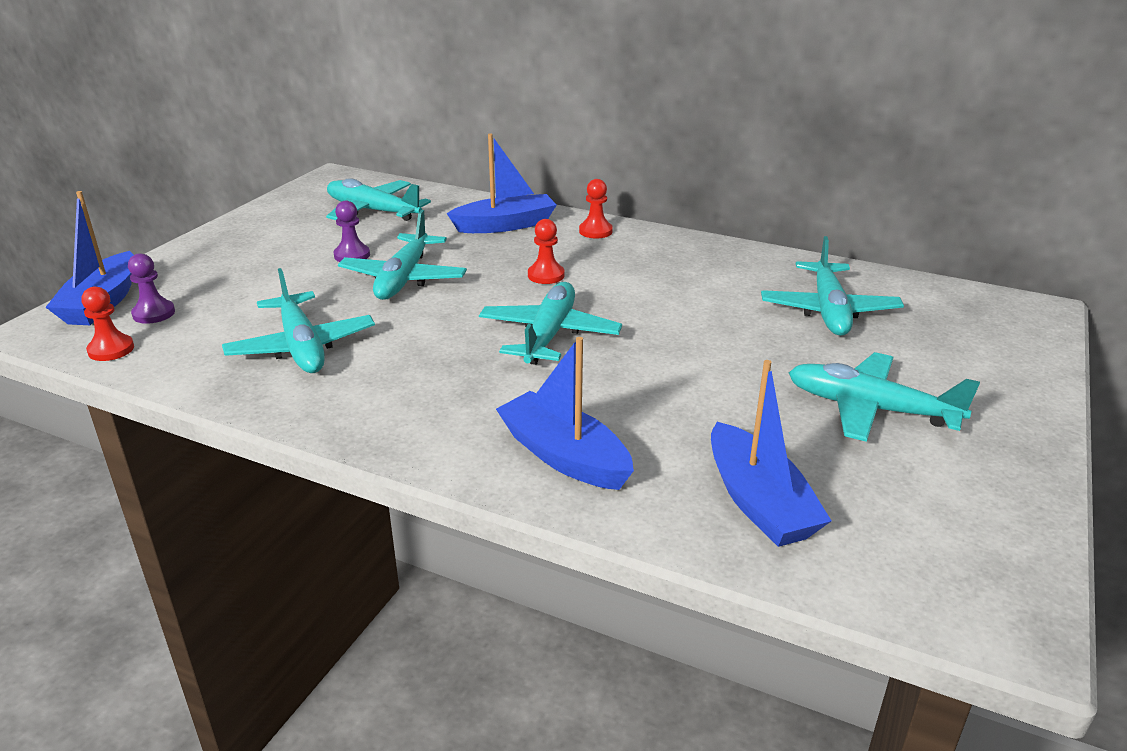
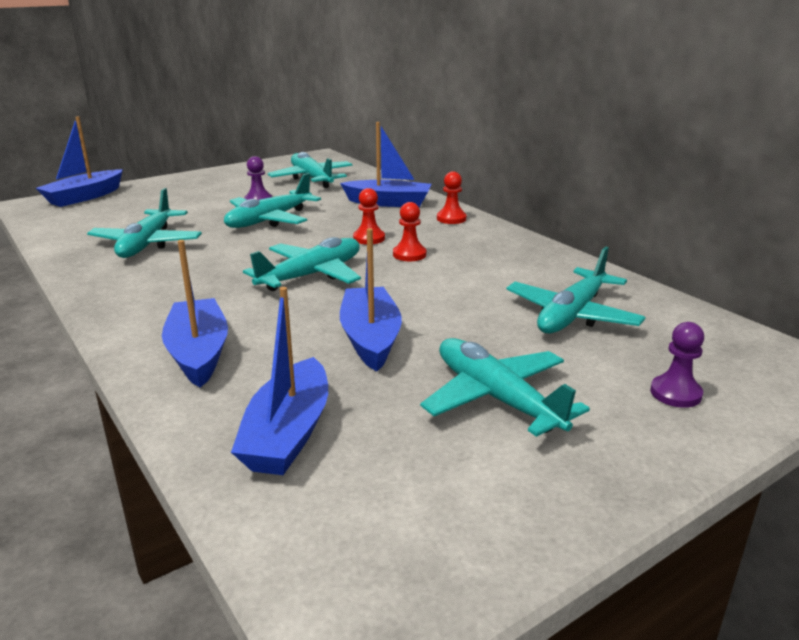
camera: 30 degrees right, 5 degrees down
(111, 349) = (50, 221): red pawn -> red pawn (409, 254)
(154, 313) = (100, 208): purple pawn -> purple pawn (675, 393)
(700, 387) = (370, 339): none -> blue boat

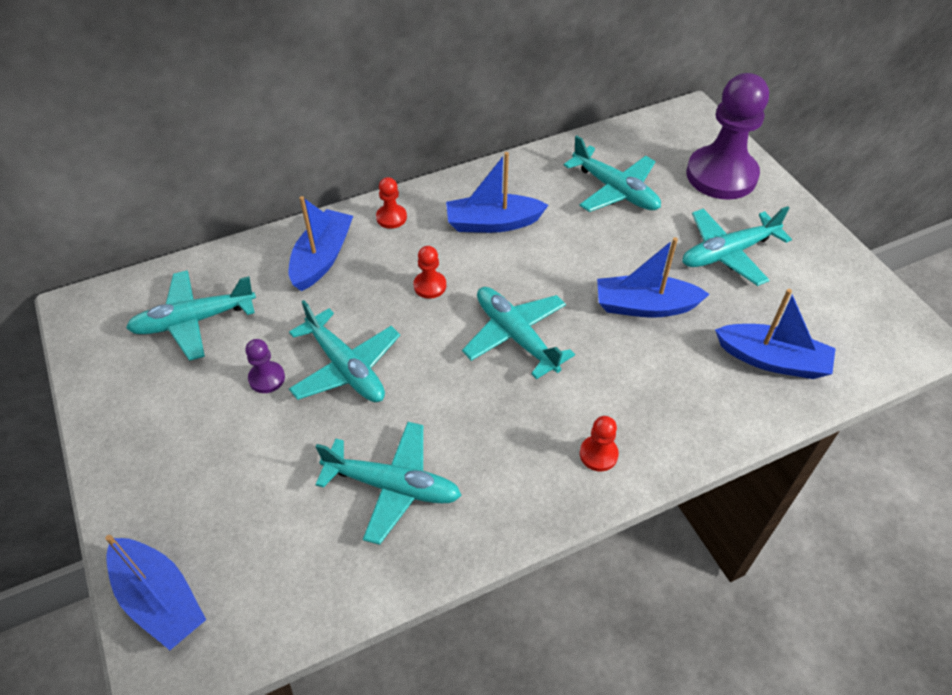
camera: 80 degrees left, 25 degrees up
(199, 353) = (663, 416): blue boat -> blue boat (493, 223)
(409, 254) = (480, 261): red pawn -> red pawn (598, 454)
(675, 393) = (721, 175): purple pawn -> purple pawn, size x2.39

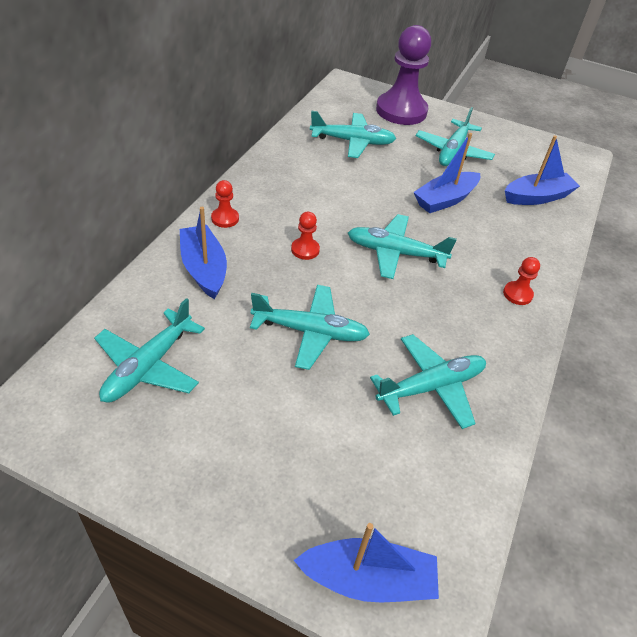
camera: 45 degrees left, 5 degrees down
(267, 378) = (260, 372): purple pawn -> none
(493, 223) = (300, 192): blue boat -> none

